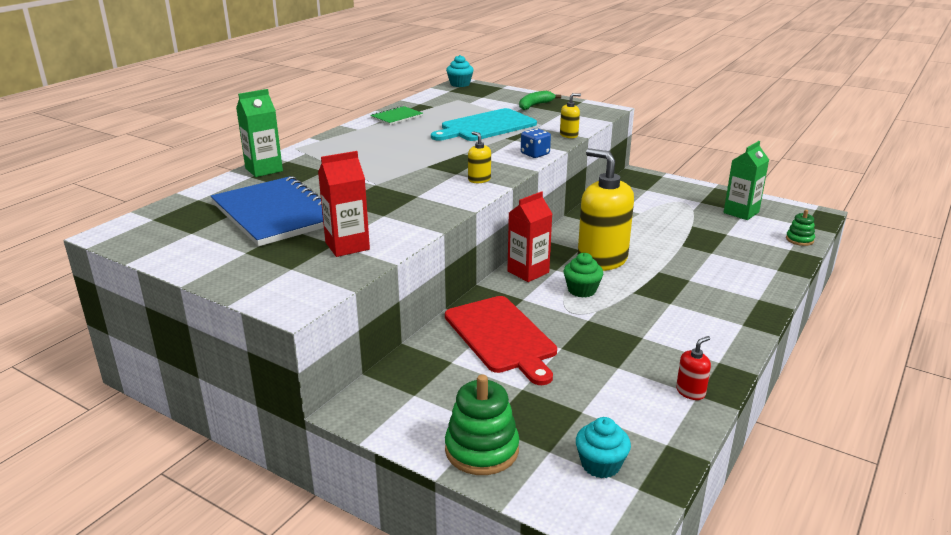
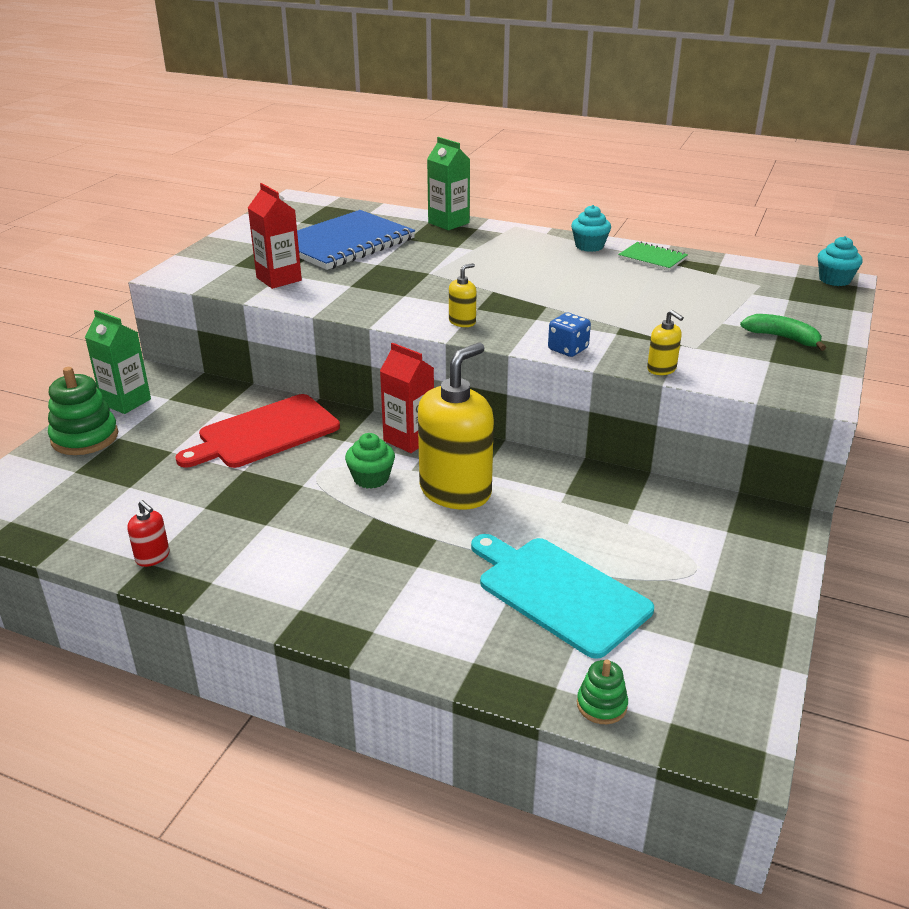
camera: 80 degrees right, 5 degrees up
(485, 126) = (657, 311): turquoise cutting board -> turquoise cutting board (559, 592)
(600, 464) = (48, 499): turquoise cupcake -> turquoise cupcake (589, 246)
(741, 212) = (688, 637): green carton -> green carton (126, 402)

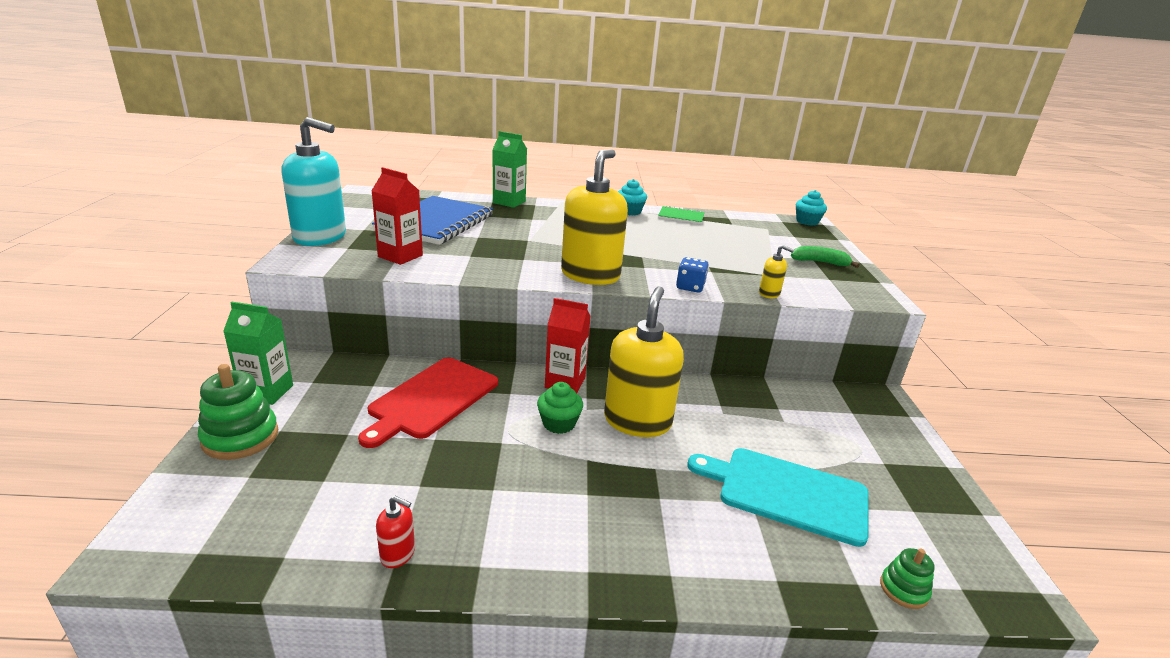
camera: 25 degrees left, 5 degrees down
(217, 251) = (320, 237): none -> turquoise soap dispenser
(462, 322) = (590, 275): yellow soap dispenser -> yellow soap dispenser, size x2.37

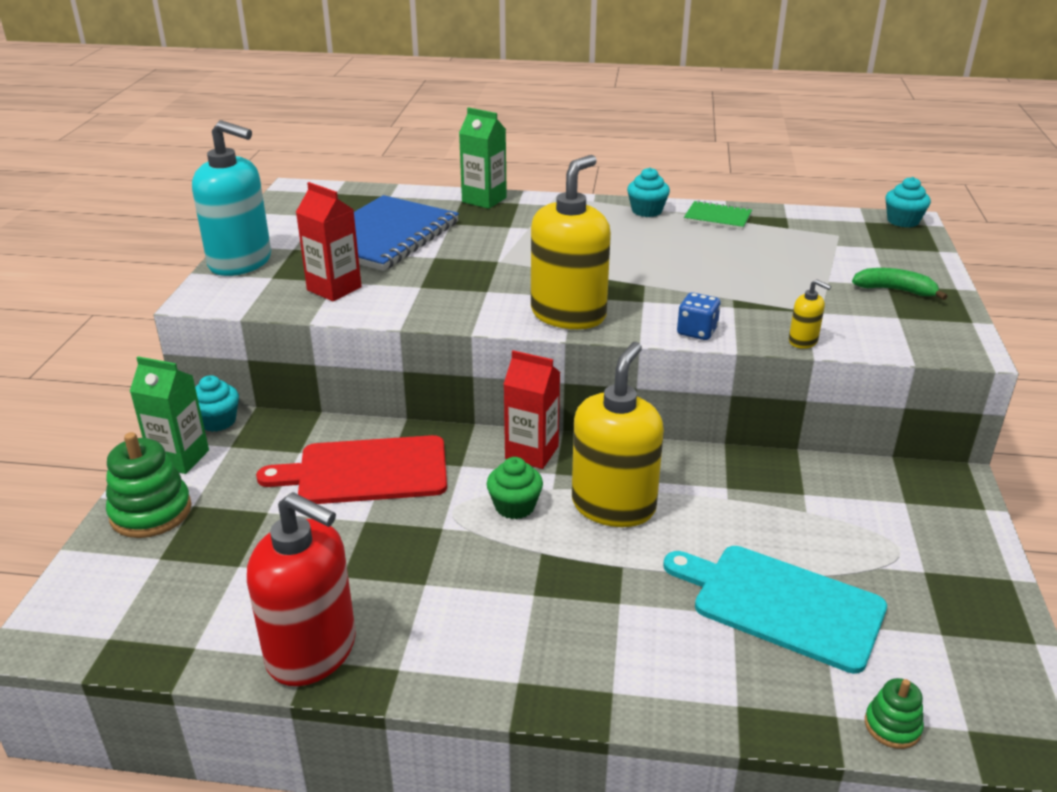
camera: 10 degrees right, 5 degrees up
(300, 363) = (217, 421): none -> turquoise cupcake
(398, 554) = (312, 651): red soap dispenser -> red soap dispenser, size x2.37
(431, 399) = (366, 471): red cutting board -> red cutting board turned 45 degrees clockwise

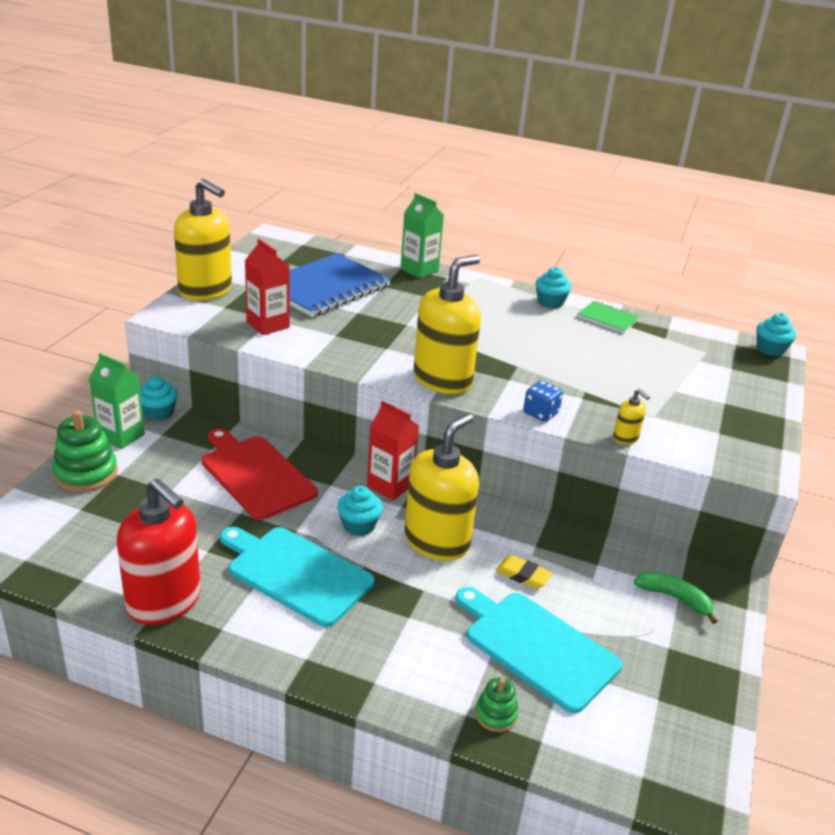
camera: 10 degrees right, 0 degrees up
(241, 262) = (205, 290): turquoise soap dispenser -> yellow soap dispenser
(366, 471) = (255, 474): red cutting board -> red cutting board turned 45 degrees clockwise
(463, 579) = (296, 573): none -> turquoise cutting board
(515, 506) = (359, 525): green cupcake -> turquoise cupcake
(728, 524) = (523, 575): none -> yellow eraser
(892, 726) = (582, 759): green stacking toy -> green stacking toy (496, 714)
(895, 290) = (729, 409): green banana -> green banana (675, 598)

